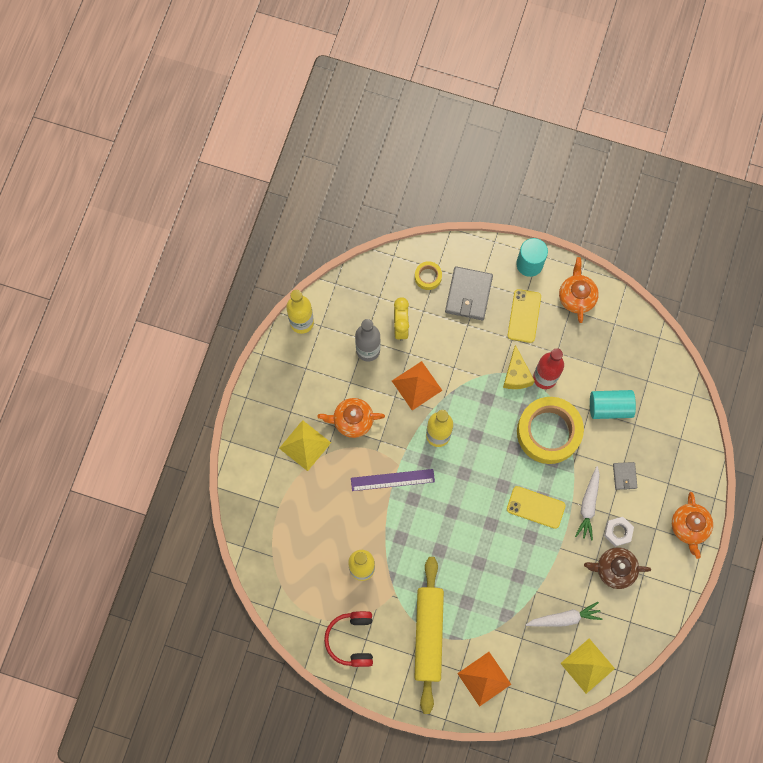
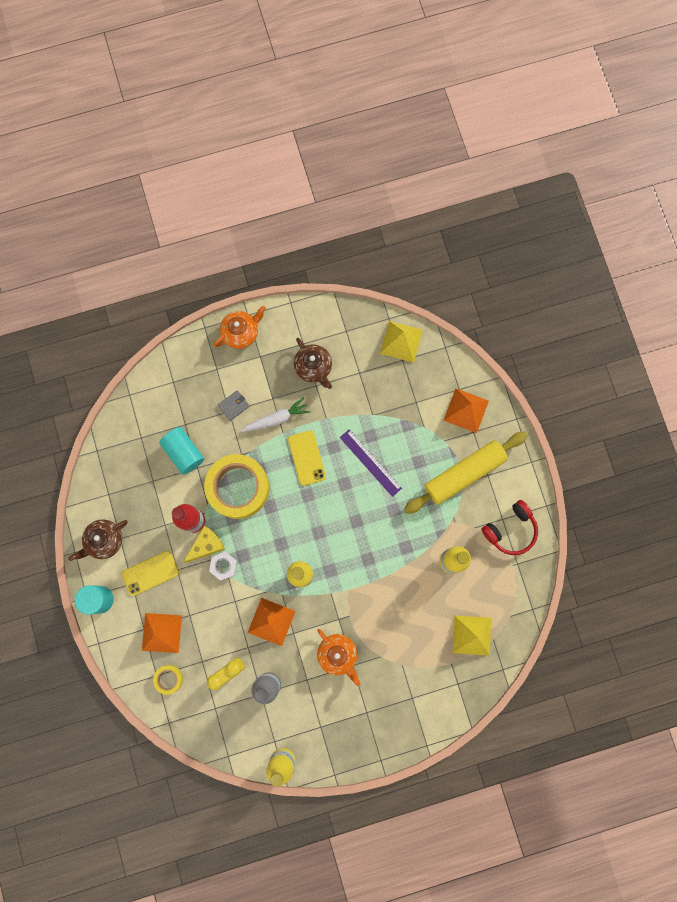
camera: 125 degrees left, 5 degrees up
(305, 445) = (386, 679): yellow pyramid -> yellow pyramid (472, 635)
(392, 480) = (364, 586): purple ruler -> purple ruler (370, 462)
(468, 294) = (162, 633): grey wallet -> orange pyramid
(564, 618) = (378, 381): white carrot -> none
(576, 297) = (104, 540): orange teapot -> brown teapot
(618, 532) = (282, 383): white nut -> white nut (223, 566)

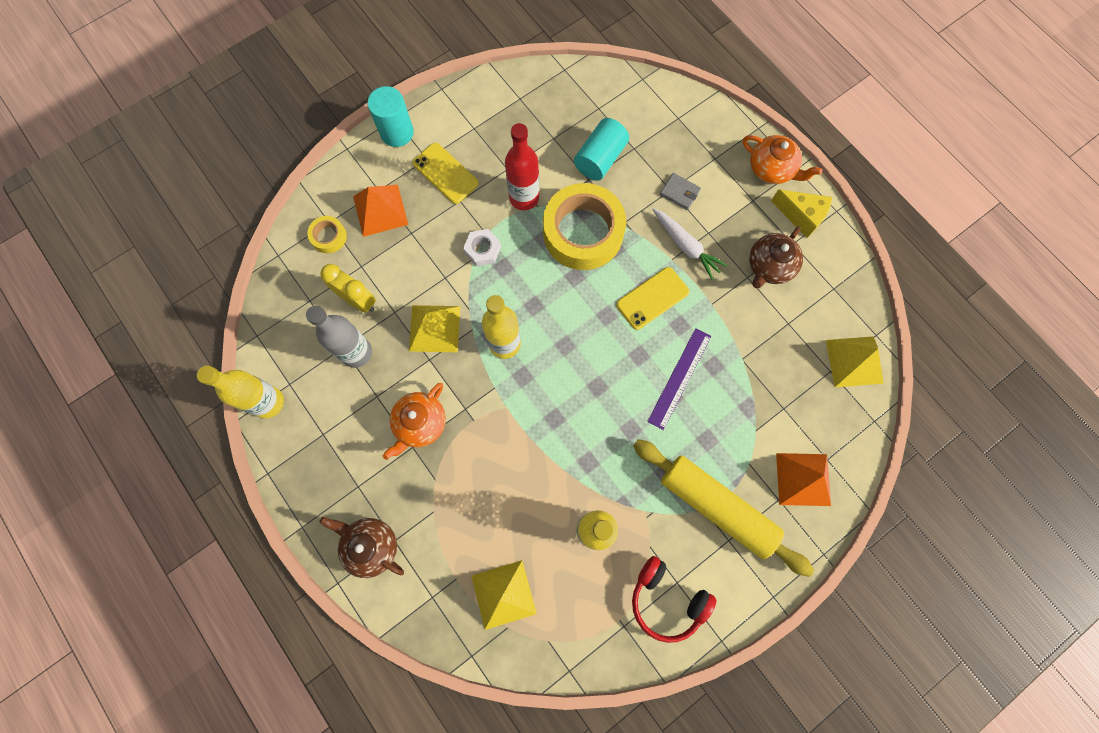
camera: 70 degrees right, 5 degrees down
(104, 540) = (465, 113): brown teapot -> brown teapot (371, 546)
(206, 545) = (500, 222): yellow cheese -> yellow cheese (801, 216)
(271, 621) = (434, 328): orange pyramid -> yellow pyramid

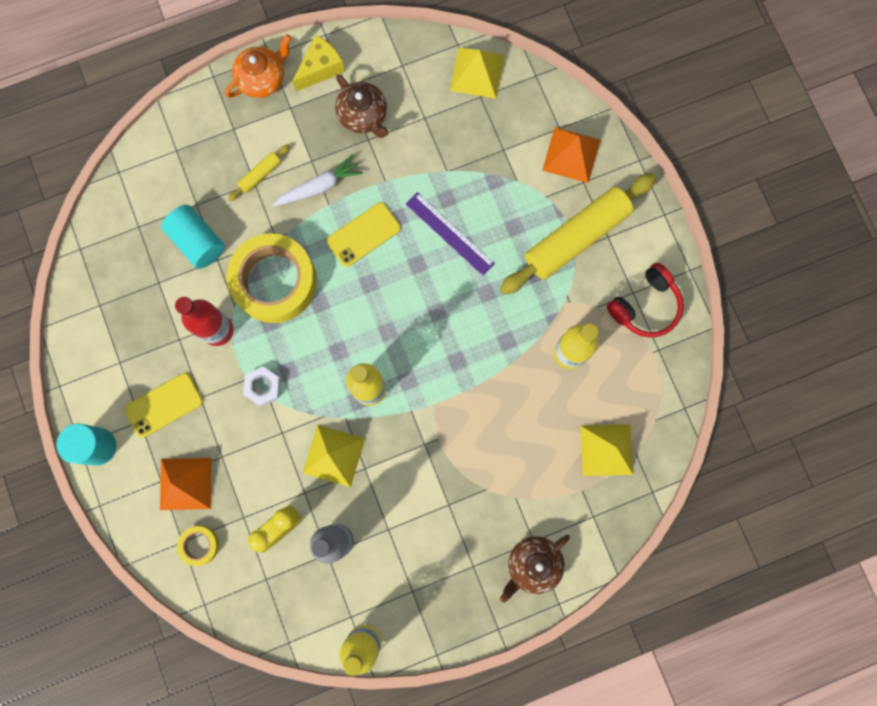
camera: 75 degrees left, 5 degrees up
(420, 424) = (427, 492): orange teapot -> none
(652, 298) = (364, 234): yellow phone -> yellow phone turned 75 degrees clockwise
(679, 192) = (260, 175): grey wallet -> yellow rolling pin

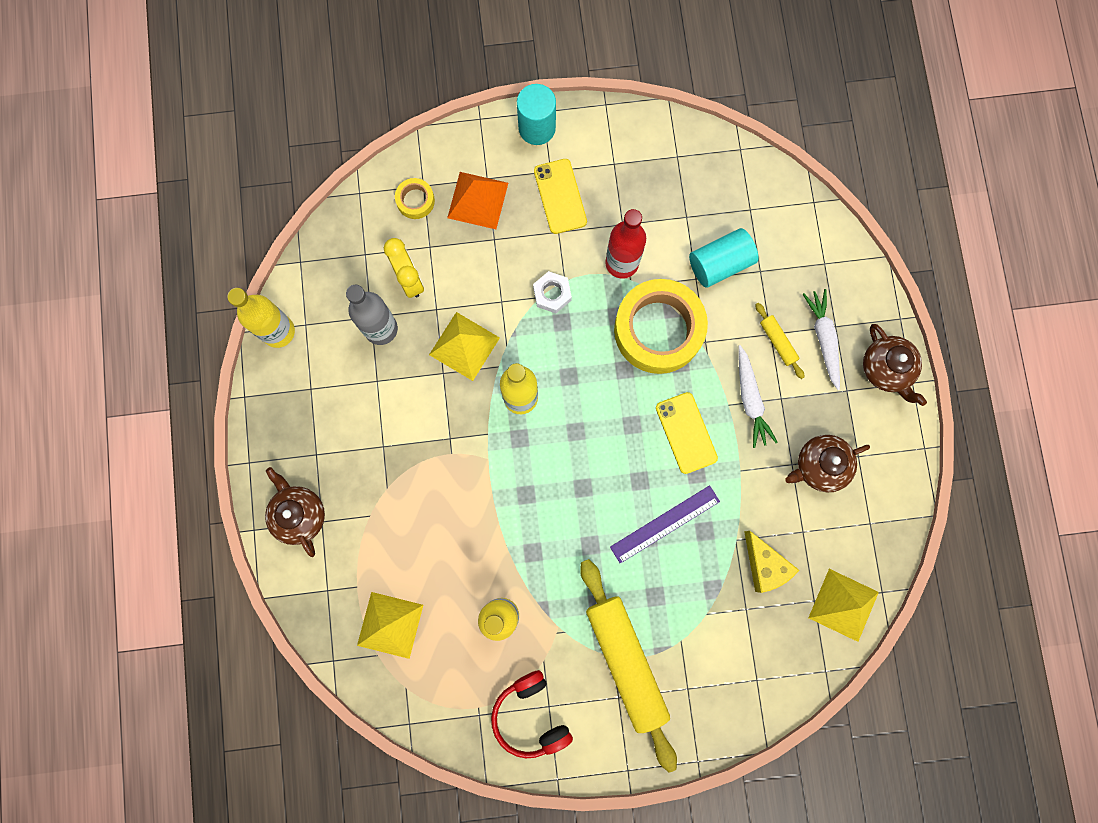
camera: 105 degrees right, 0 degrees up
(248, 136) = (823, 339): none -> white carrot
(262, 79) = (886, 369): orange teapot -> brown teapot
(321, 69) = (885, 433): yellow cheese -> yellow cheese (764, 565)
(571, 154) = (722, 684): orange pyramid -> none

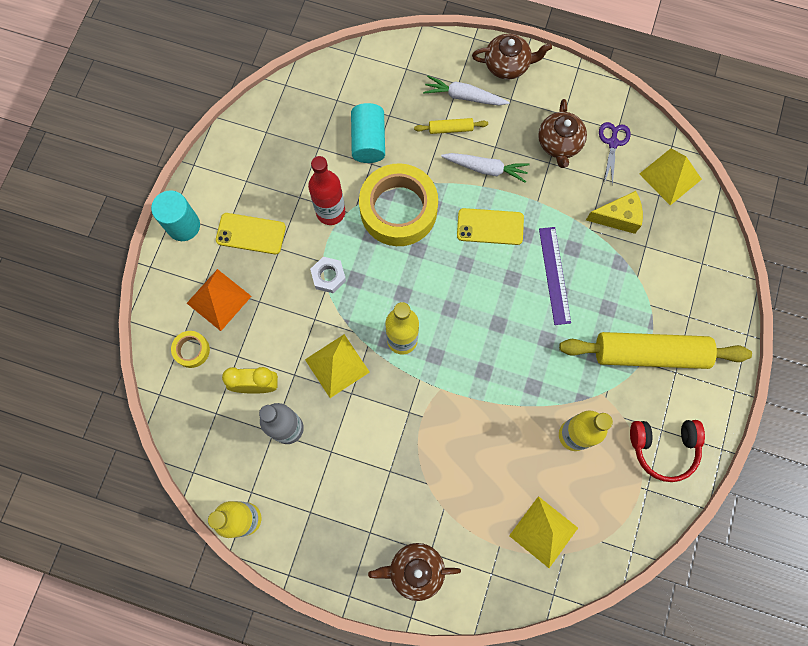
camera: 65 degrees left, 5 degrees down
(851, 524) = (613, 143): none -> purple scissors

